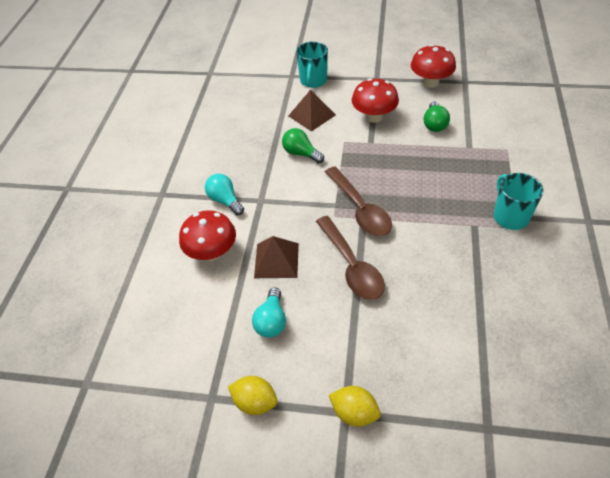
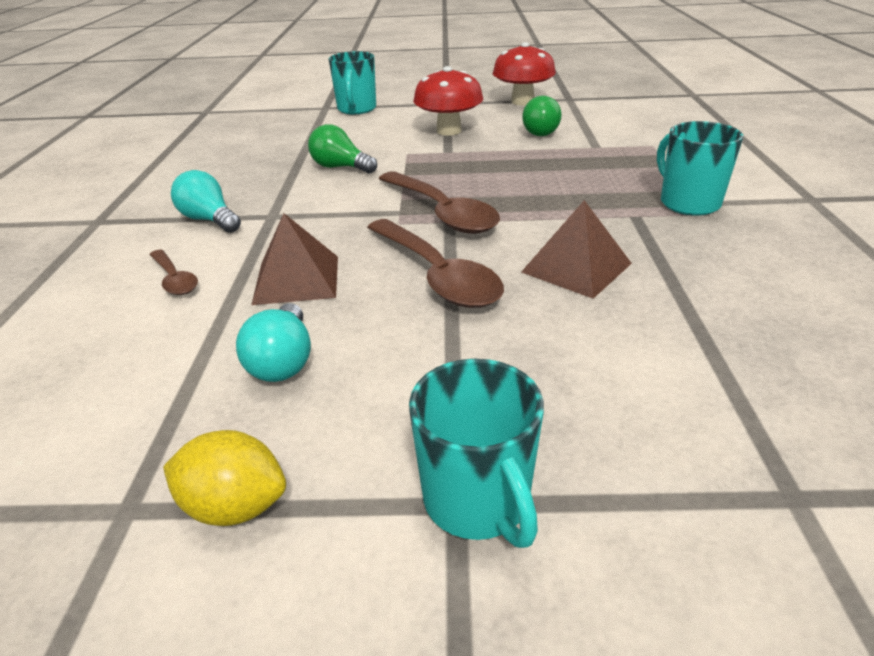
camera: 10 degrees left, 15 degrees down
(212, 252) = (174, 279): red mushroom -> brown spoon
(312, 115) = (356, 135): brown pyramid -> brown pyramid (576, 267)
(354, 413) = (478, 501): yellow lemon -> turquoise mug

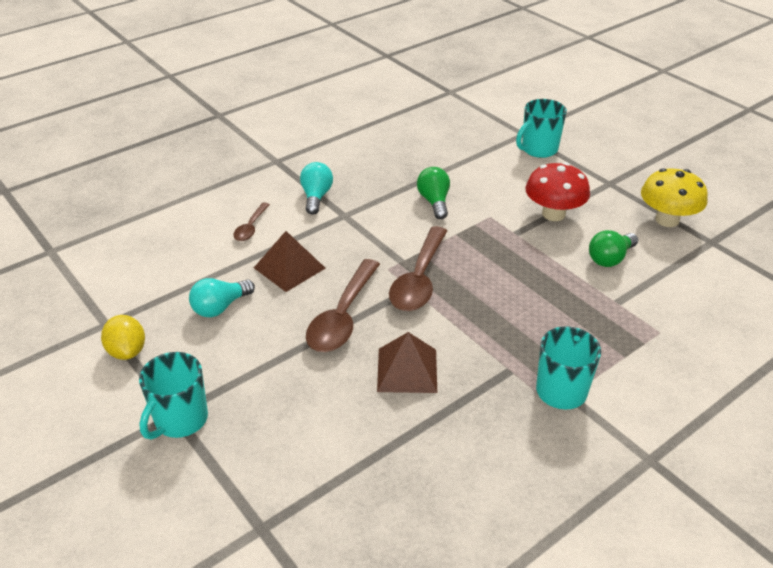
camera: 50 degrees right, 5 degrees up
(522, 102) = (667, 220): red mushroom -> yellow mushroom

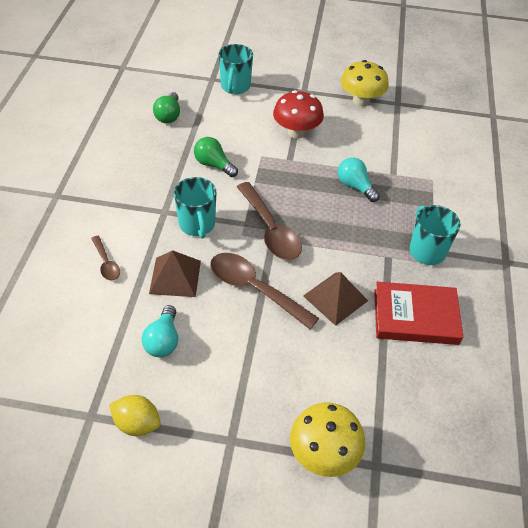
camera: 45 degrees left, 10 degrees up
(180, 420) = (240, 441): turquoise mug -> turquoise mug (197, 225)
(230, 482) = (323, 453): none -> yellow mushroom
(316, 197) = (126, 208): turquoise light bulb -> turquoise light bulb (355, 186)
(343, 316) = (254, 289): brown spoon -> brown spoon turned 150 degrees clockwise
(468, 438) = (415, 316): none -> red book
(610, 258) = (360, 146): green light bulb -> green light bulb (168, 116)

